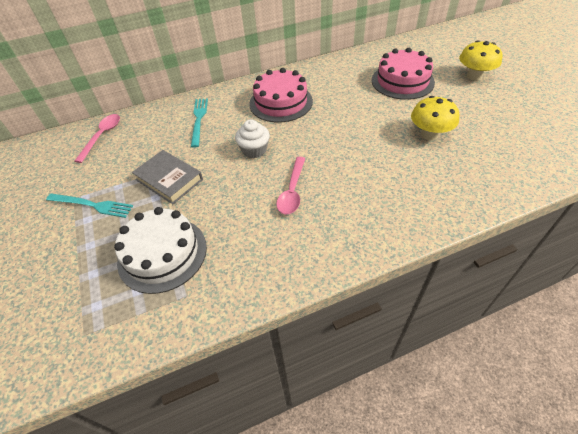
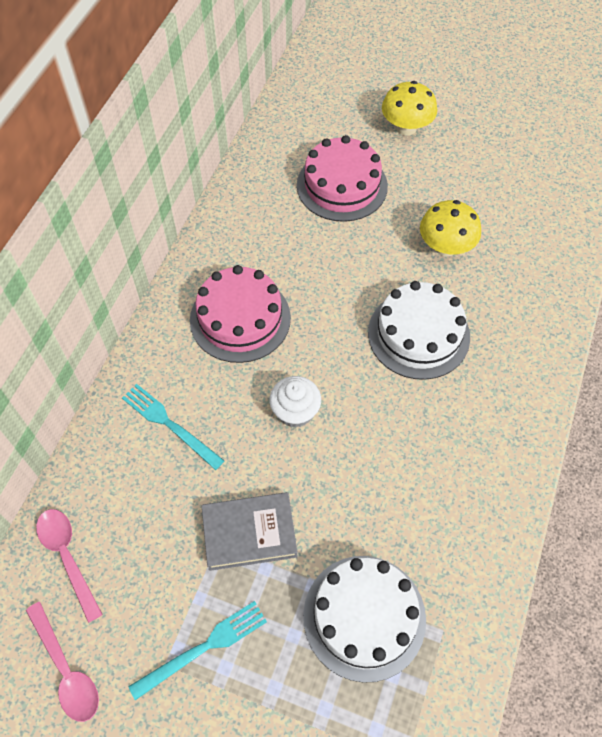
camera: 50 degrees left, 10 degrees up
(292, 191) = (398, 429): pink spoon -> pink spoon (66, 670)
(360, 161) = (418, 334): none -> white cake

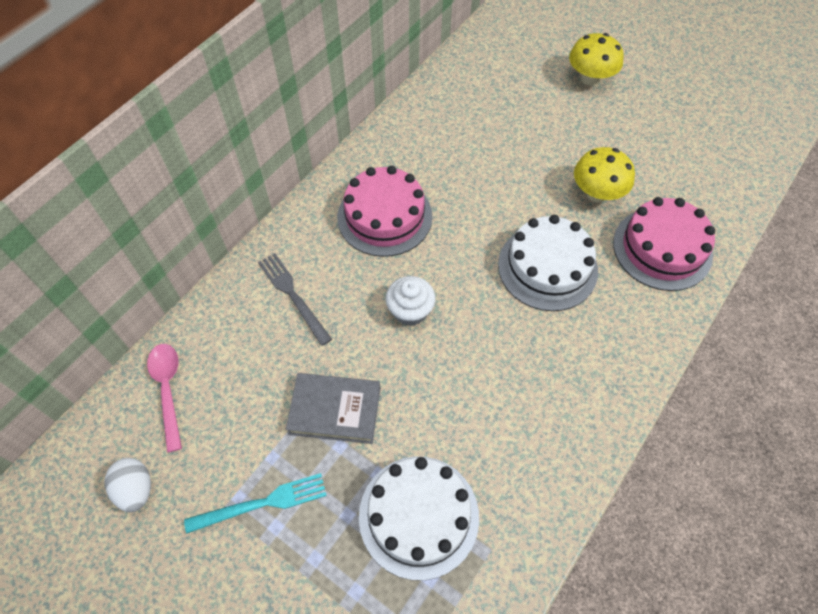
camera: 15 degrees right, 0 degrees up
(66, 670) = (136, 489): pink spoon -> white egg
(169, 424) = (293, 295): turquoise fork -> grey fork
(342, 185) = (514, 118): pink cake -> pink cake (662, 248)

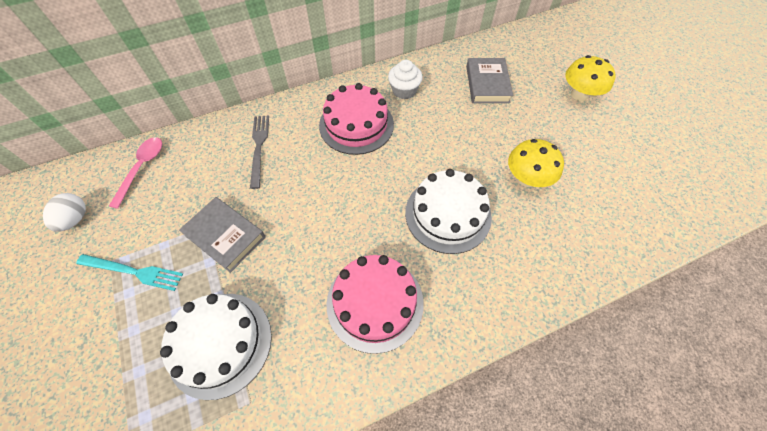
camera: 30 degrees right, 0 degrees up
(410, 310) = (325, 195): white cupcake -> white cupcake (404, 90)
(491, 106) = (487, 84): none -> grey book
(662, 248) = (554, 245): pink cake -> pink cake (375, 303)

